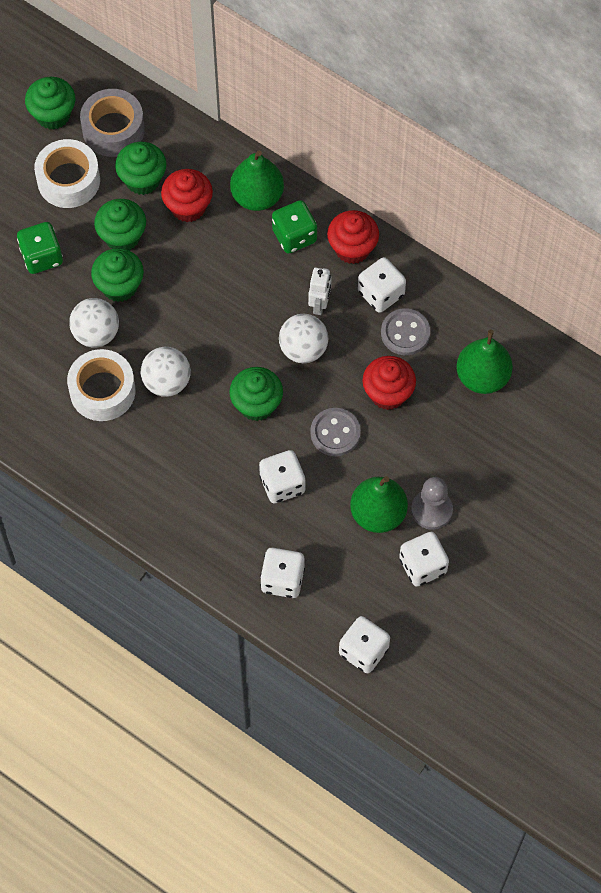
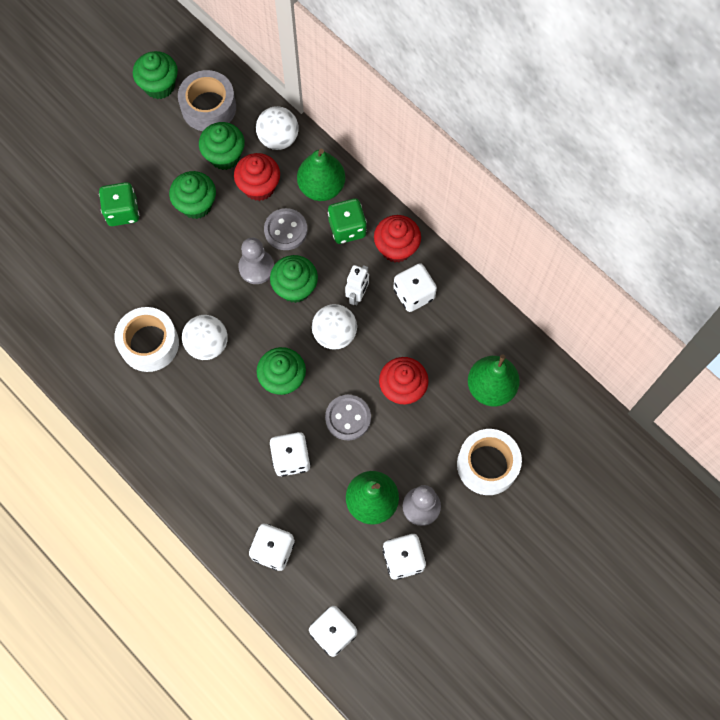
camera: 10 degrees right, 5 degrees up
(68, 180) = (160, 146): white tape -> white tape (487, 465)
(96, 333) = (155, 289): white ball -> white ball (278, 138)
(119, 286) = (184, 249): green cupcake -> green cupcake (295, 288)
(203, 293) = (256, 267): none -> grey pawn
(405, 333) = (428, 334): grey button -> grey button (285, 230)

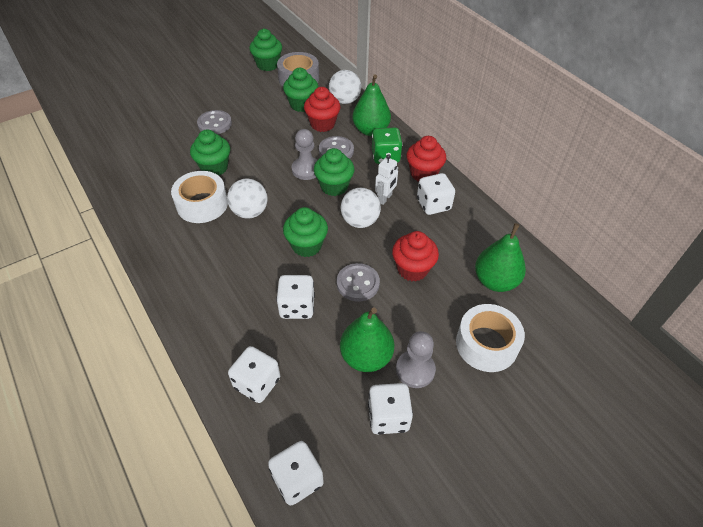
camera: 10 degrees right, 20 degrees down
(122, 211) = (214, 124): green dice -> grey button
(196, 205) = (271, 127): green cupcake -> green cupcake (214, 167)

